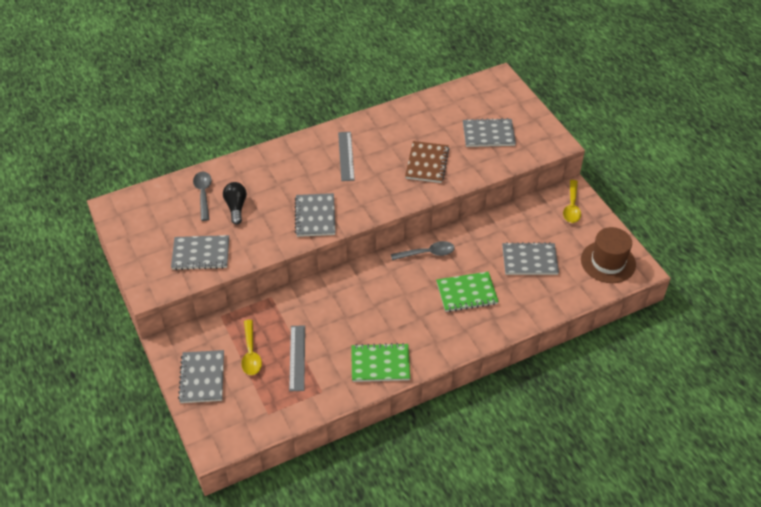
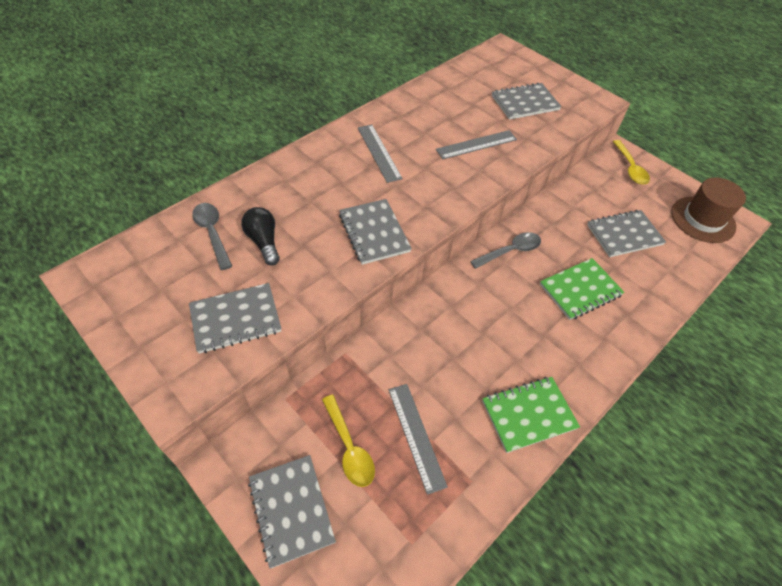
camera: 20 degrees left, 5 degrees up
(427, 163) = (476, 144): brown notebook -> grey ruler

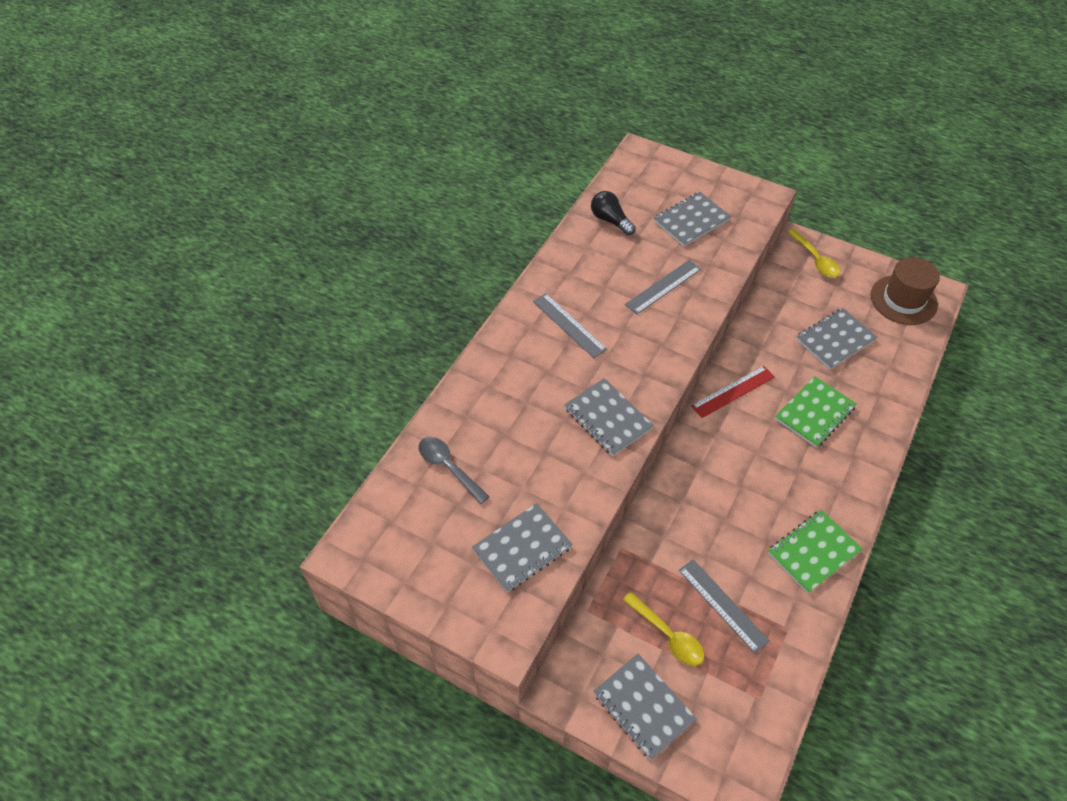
camera: 15 degrees left, 0 degrees up
(264, 242) = (505, 461): black light bulb -> black light bulb (610, 220)
(510, 251) = (733, 391): grey spoon -> red ruler

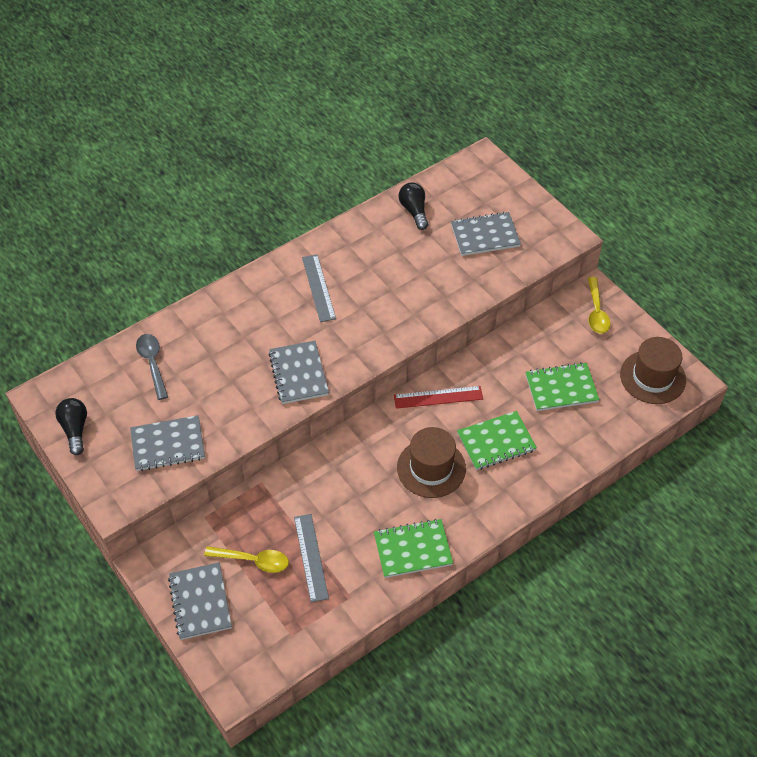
camera: 25 degrees right, 0 degrees up
(408, 575) = (75, 429): none -> black light bulb
(663, 287) = (419, 284): grey ruler -> none
(668, 635) = (253, 560): yellow spoon -> yellow spoon turned 60 degrees counterclockwise
(774, 463) = (431, 468): none -> brown hat
(835, 340) = (561, 388): grey notebook -> green notebook

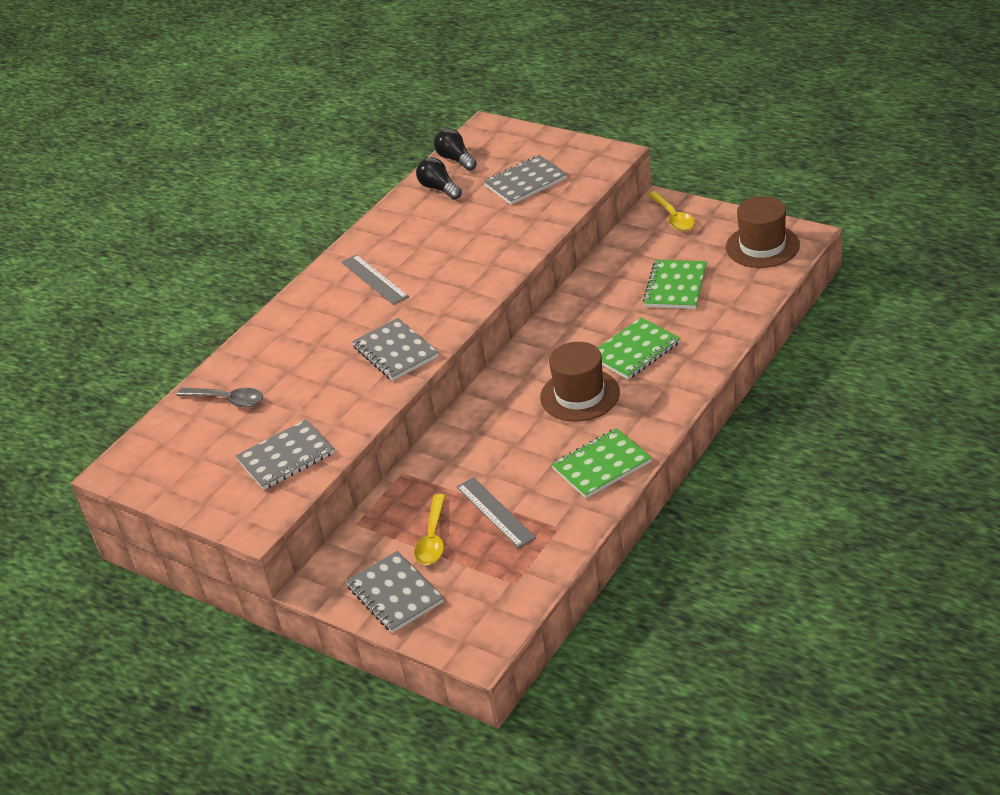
camera: 15 degrees left, 15 degrees down
(75, 429) = (172, 483): black light bulb -> black light bulb (456, 159)
(152, 364) = (227, 400): grey spoon -> grey spoon turned 150 degrees clockwise
(253, 560) = (433, 538): yellow spoon -> yellow spoon turned 105 degrees clockwise
(438, 397) = (551, 338): red ruler -> none
(561, 388) = (675, 286): green notebook -> green notebook turned 45 degrees counterclockwise

